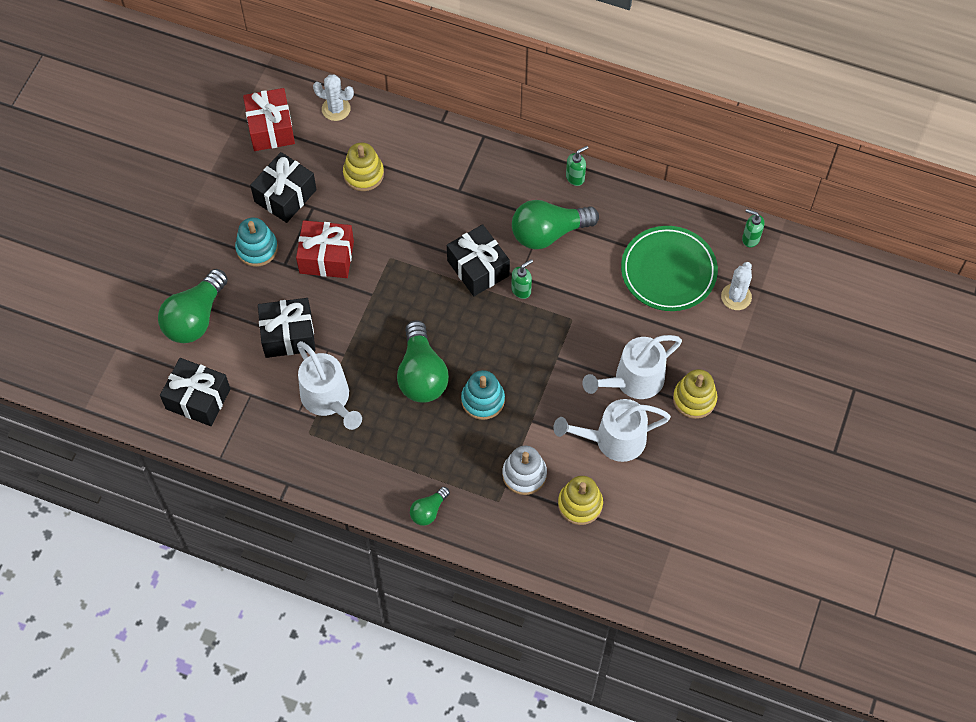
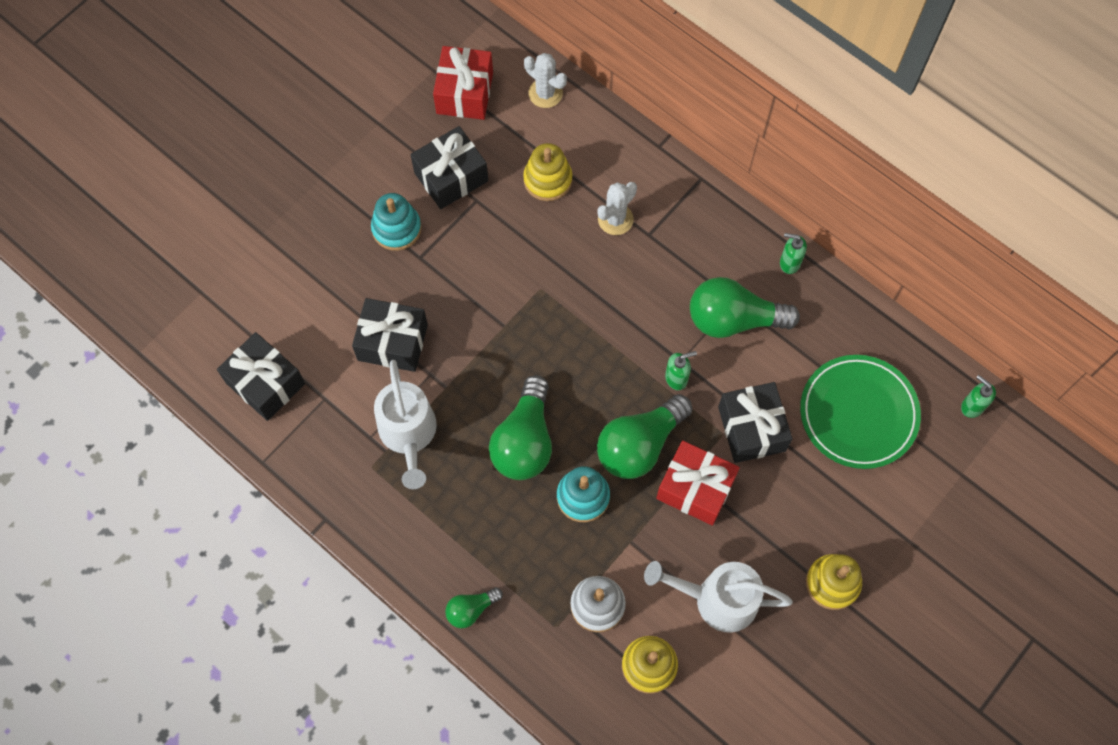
camera: 20 degrees right, 5 degrees up
(195, 318) = (298, 287): green light bulb -> green light bulb (639, 445)
(326, 257) = (469, 264): red gift -> red gift (695, 488)
(478, 268) = (636, 335): black gift -> black gift (751, 429)
(575, 177) = (789, 263): green soap dispenser -> green soap dispenser turned 150 degrees counterclockwise
(633, 381) = (767, 535): white watering can -> none
(736, 297) = (928, 473): white cactus -> white cactus (615, 219)

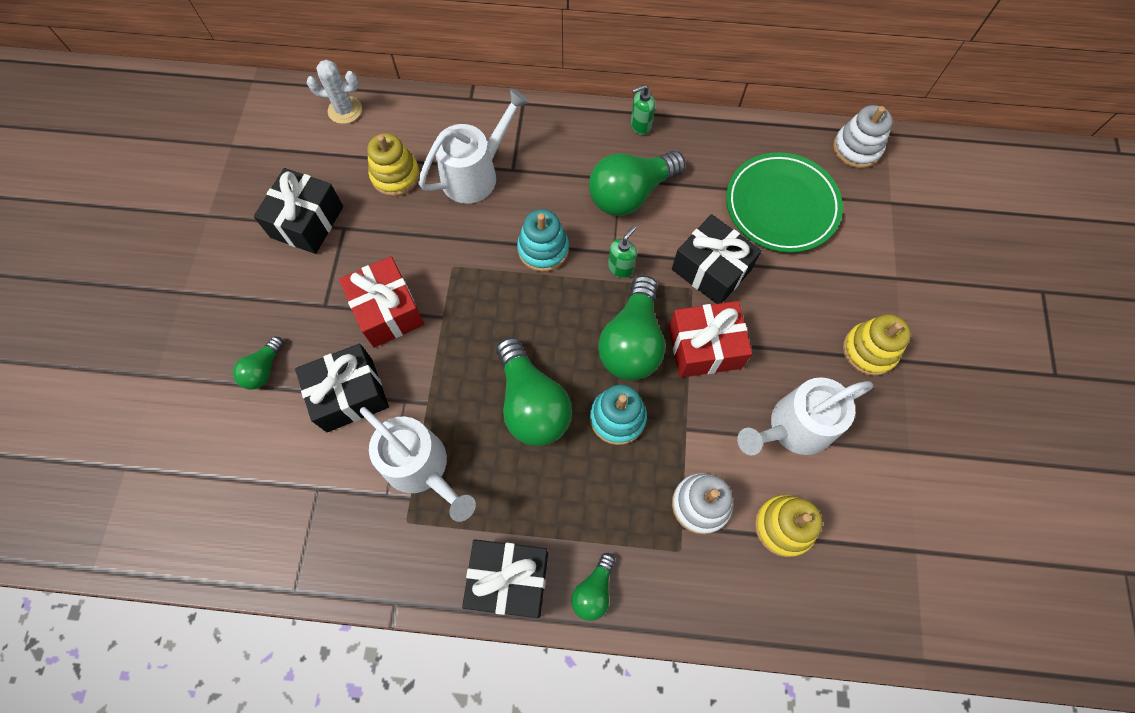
camera: 35 degrees left, 0 degrees up
(265, 383) = (248, 512): black gift -> black gift (509, 580)
(342, 280) = (263, 369): none -> green light bulb
(396, 228) = (285, 294): turquoise stacking toy -> turquoise stacking toy (543, 249)
(464, 93) = (272, 148): red gift -> red gift (387, 311)
(615, 219) = (476, 174): white cactus -> white watering can
(972, 406) = (856, 148): green soap dispenser -> white stacking toy

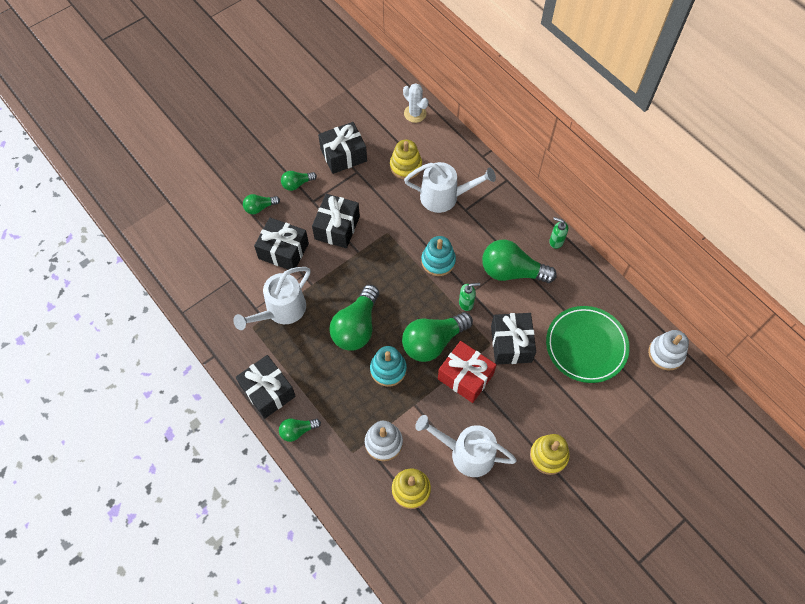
camera: 45 degrees right, 5 degrees down
(283, 302) = (297, 184): none -> green light bulb
(387, 311) = (337, 227): red gift -> black gift
(422, 468) = (281, 311): white watering can -> white watering can turned 45 degrees clockwise

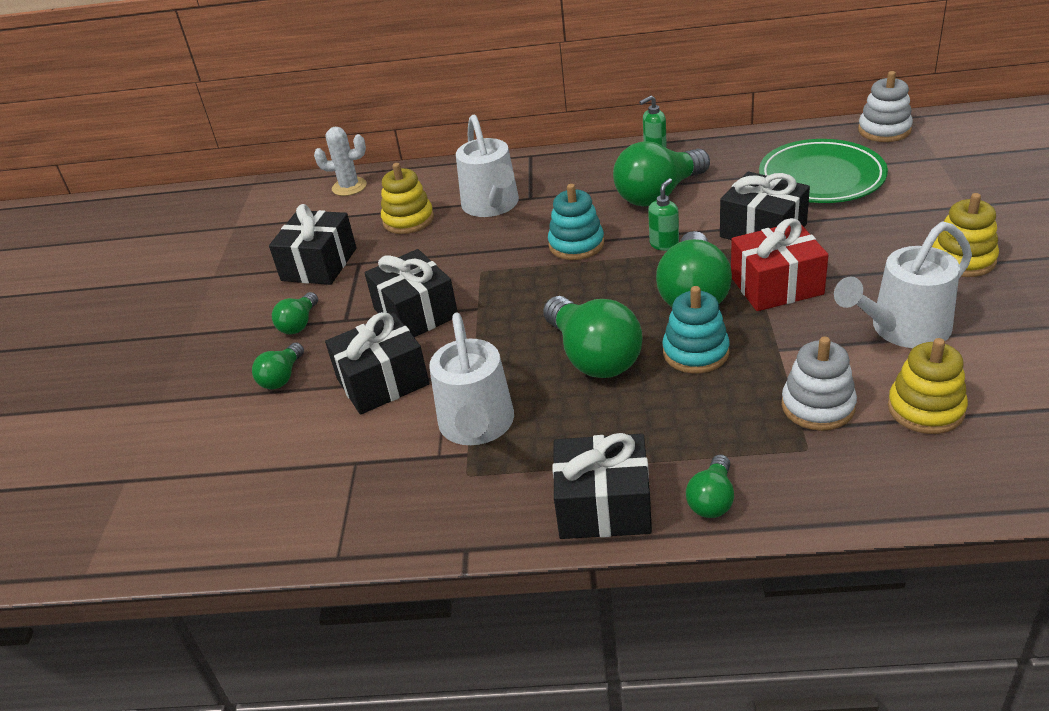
camera: 45 degrees left, 25 degrees down
(445, 197) = (492, 206): white watering can -> white watering can turned 120 degrees clockwise

